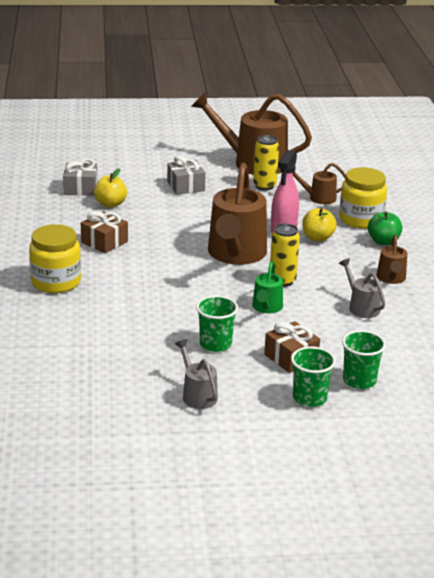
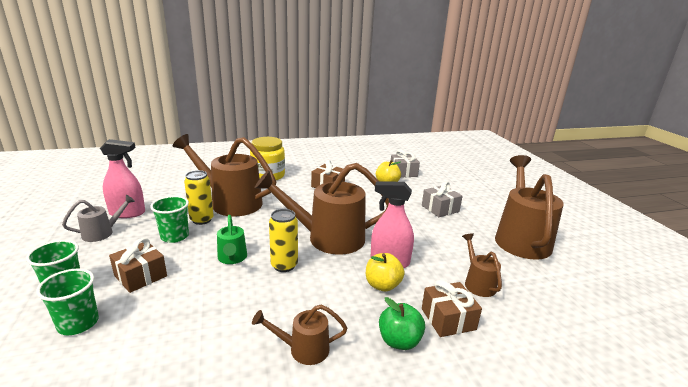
camera: 80 degrees right, 5 degrees down
(135, 310) = (230, 202): none -> brown watering can
(147, 384) = (127, 213): none -> pink spray bottle
(264, 186) = (476, 247): yellow can -> yellow can (202, 220)
(266, 308) = (232, 258): green watering can -> green watering can turned 105 degrees counterclockwise
(361, 219) = (448, 319): yellow jar -> brown gift
(361, 306) = (233, 322): grey watering can -> none

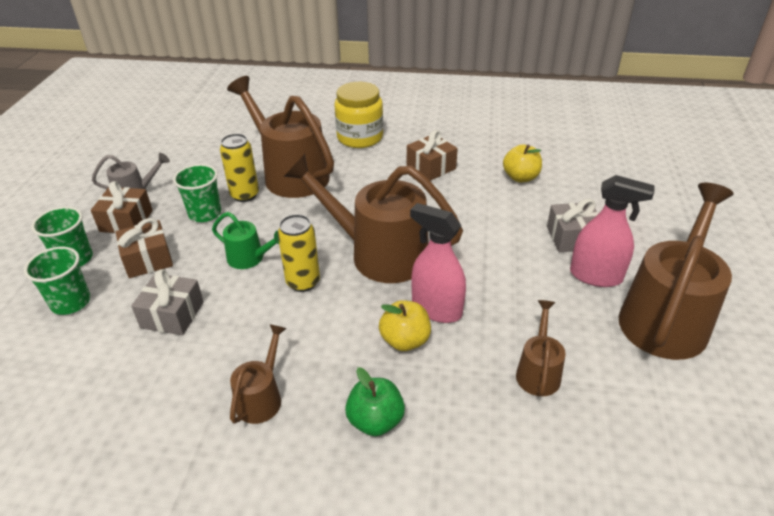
camera: 25 degrees right, 15 degrees up
(127, 213) = (171, 170): pink spray bottle -> pink spray bottle (596, 276)
(232, 258) = (250, 258): green watering can -> green watering can turned 75 degrees counterclockwise
(302, 349) = (262, 397): brown watering can -> brown watering can turned 90 degrees clockwise
(403, 172) = (560, 161): grey gift -> grey gift (172, 315)
(448, 319) = (457, 411): brown gift -> brown gift (126, 221)

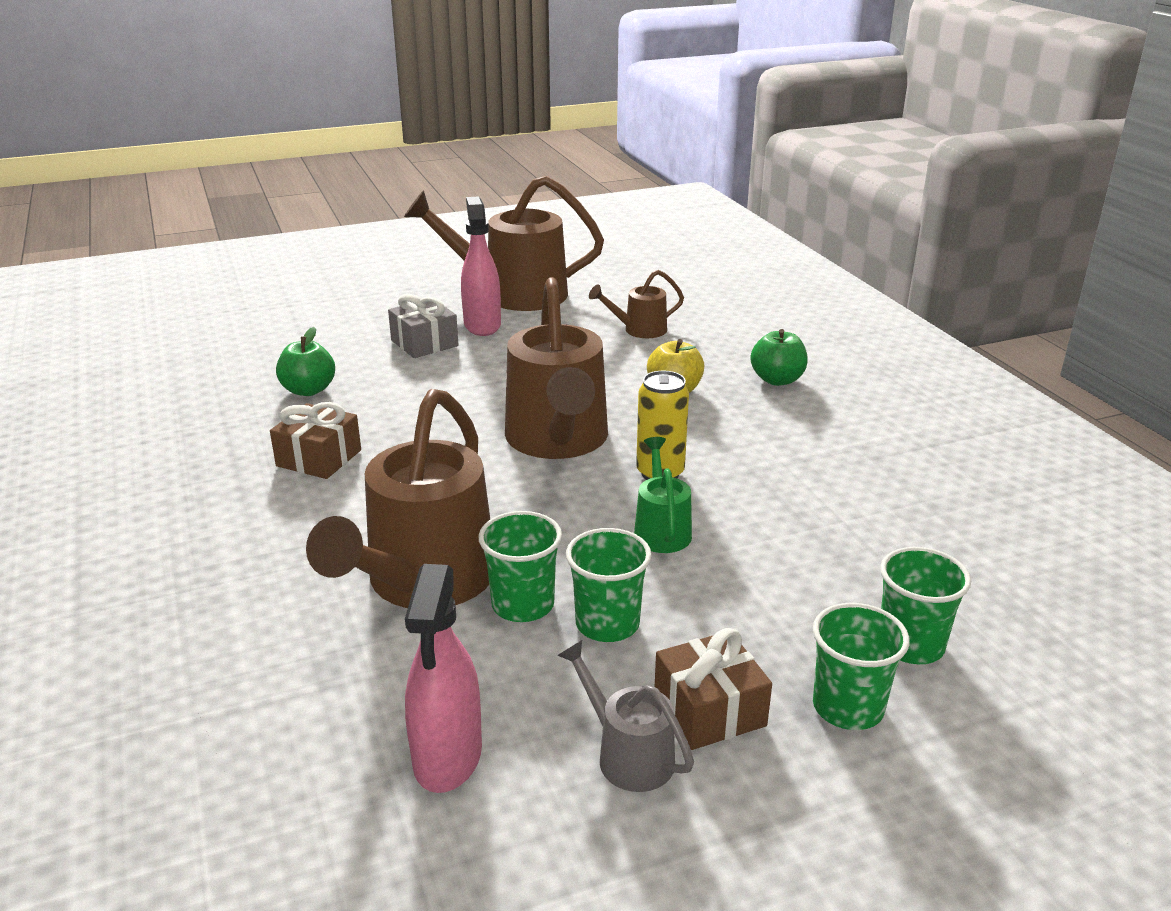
camera: 120 degrees left, 10 degrees down
(148, 259) = (760, 622): brown gift -> none
(172, 315) = (816, 542): grey gift -> none
(245, 195) = (523, 605): yellow can -> green cup
(262, 397) = (830, 438): brown watering can -> none
(360, 137) = (248, 553): yellow jar -> none
(436, 309) = (613, 386): pink spray bottle -> pink spray bottle (447, 757)
(520, 177) = (308, 390): yellow apple -> green apple

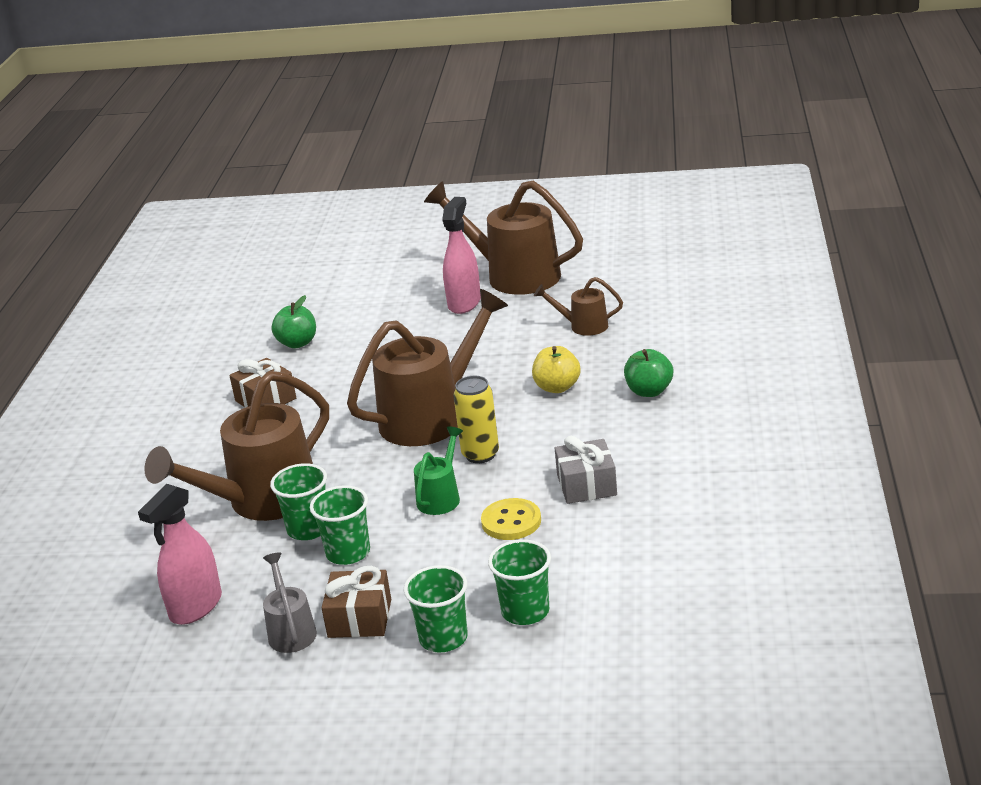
camera: 30 degrees right, 0 degrees up
(424, 343) = (408, 314): grey gift -> grey gift (586, 485)
(558, 442) = (432, 416): brown watering can -> brown watering can turned 150 degrees counterclockwise
(776, 540) = (511, 521): none -> yellow button

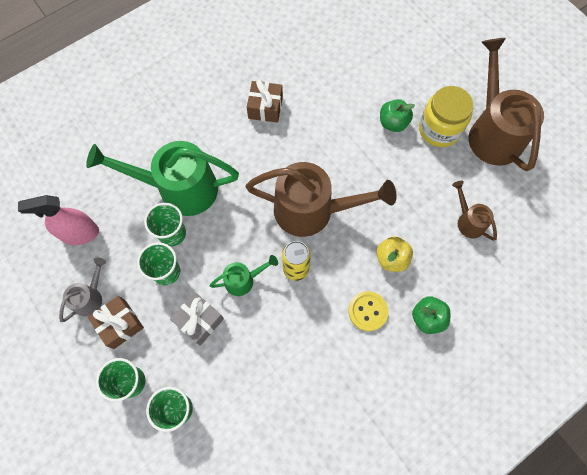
camera: 45 degrees right, 40 degrees up
(262, 502) = (178, 189): brown watering can -> green watering can
(297, 343) = (329, 74): green apple -> green apple (393, 123)
(464, 303) = (439, 129): pink spray bottle -> yellow jar
(511, 521) = (247, 337): yellow button -> yellow button (367, 311)
(586, 485) = (308, 354): grey gift -> grey gift (199, 321)

